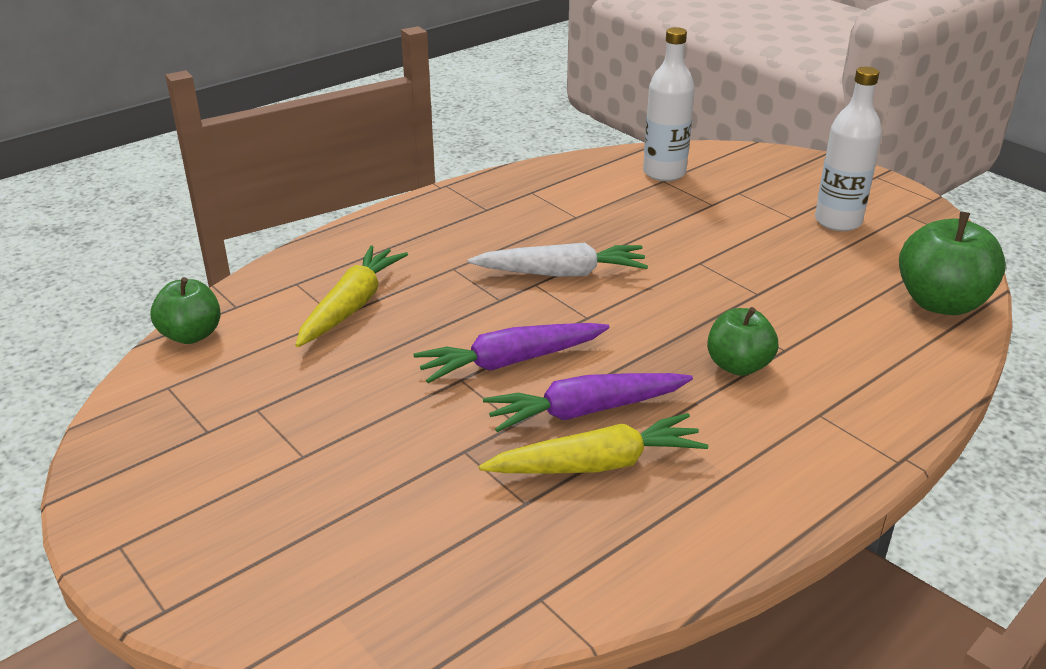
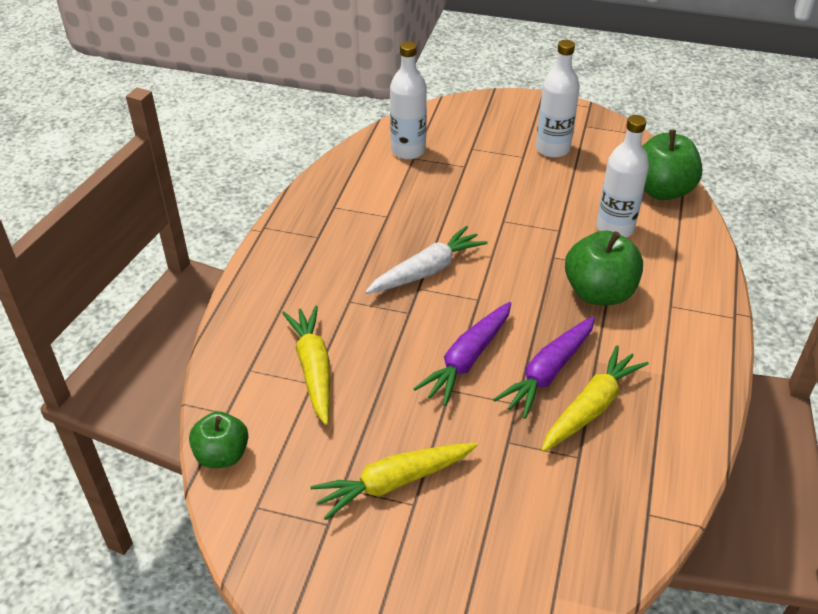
camera: 35 degrees left, 10 degrees up
(307, 428) = (394, 482): none -> yellow carrot
(738, 366) = (599, 293): green apple -> green apple, size x1.55
(832, 316) = (615, 228): none -> white bottle

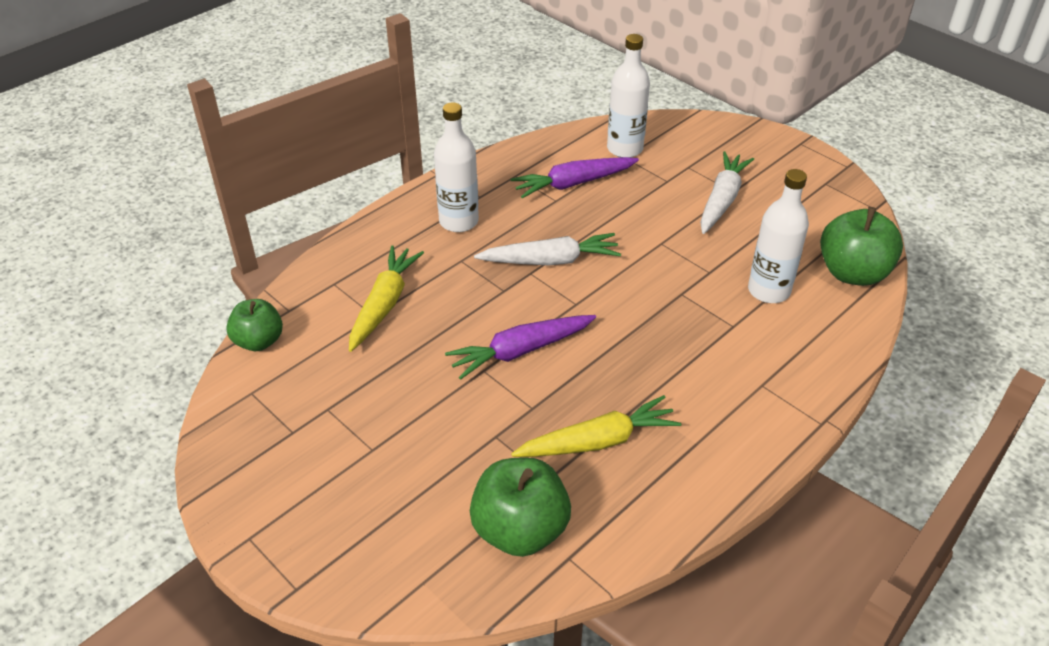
camera: 30 degrees right, 0 degrees up
(394, 482) = (371, 424): yellow carrot -> none
(520, 167) = (722, 200): none -> white carrot
(548, 372) = (584, 394): purple carrot -> purple carrot (573, 184)
(552, 149) = (770, 194): white bottle -> white bottle (459, 221)
(599, 293) = (698, 343): green apple -> green apple (520, 530)

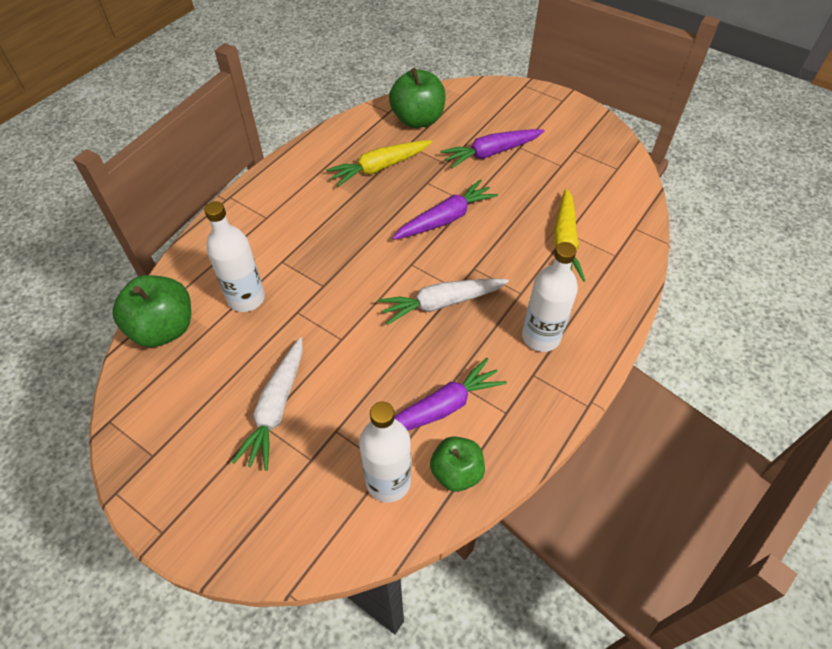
camera: 170 degrees right, 10 degrees up
(259, 341) = (638, 201): green apple -> green apple (456, 472)
(420, 444) = (491, 153): none -> purple carrot

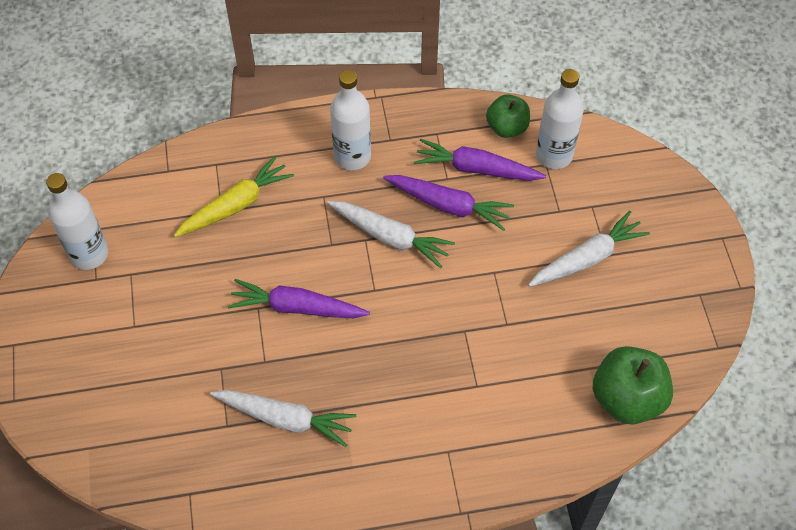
camera: 135 degrees left, 5 degrees up
(246, 298) = (537, 371): white bottle -> white bottle (89, 254)
(380, 167) = (285, 419): yellow carrot -> white carrot
(417, 120) = (176, 452): green apple -> none
(491, 153) = (167, 342): purple carrot -> purple carrot (448, 205)

